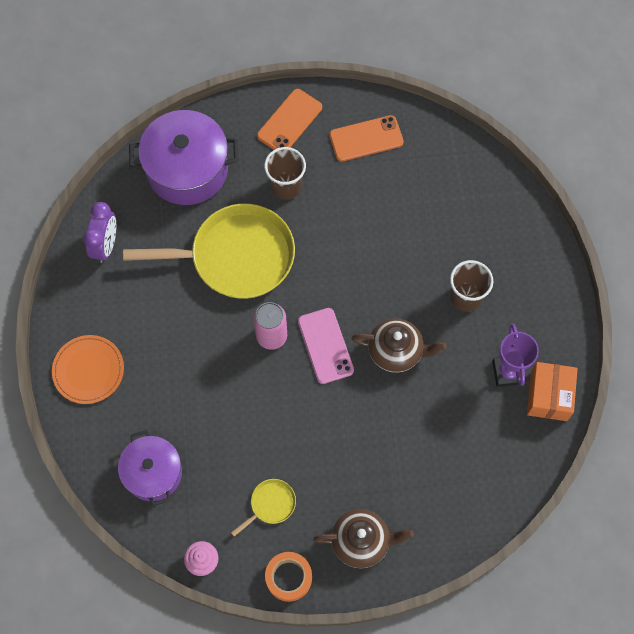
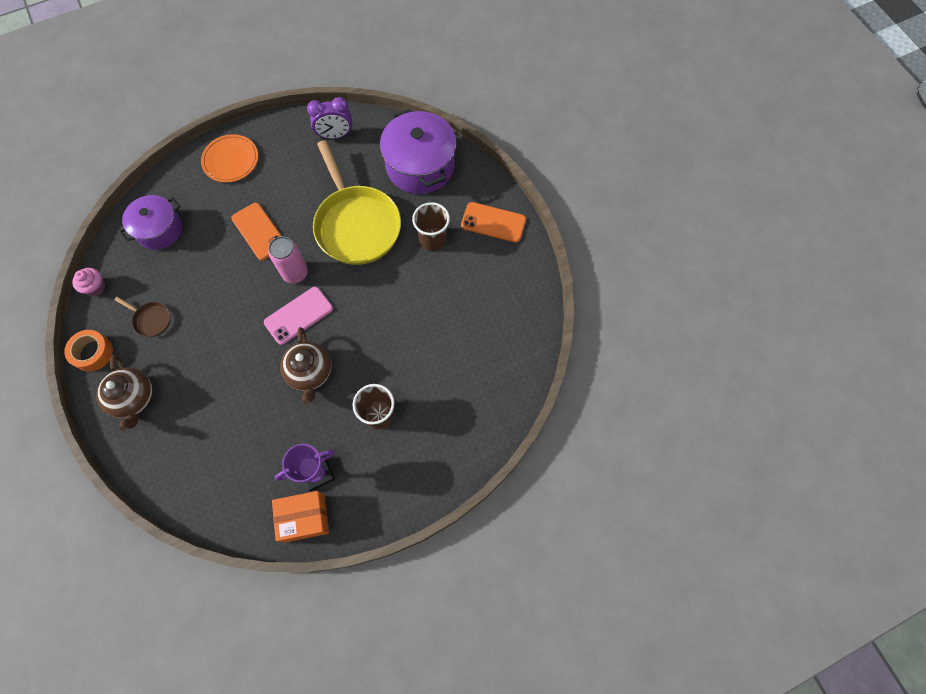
camera: 70 degrees right, 0 degrees up
(270, 504) = (151, 319): yellow pan -> brown pan
(366, 139) = (501, 285): orange phone -> orange phone (259, 231)

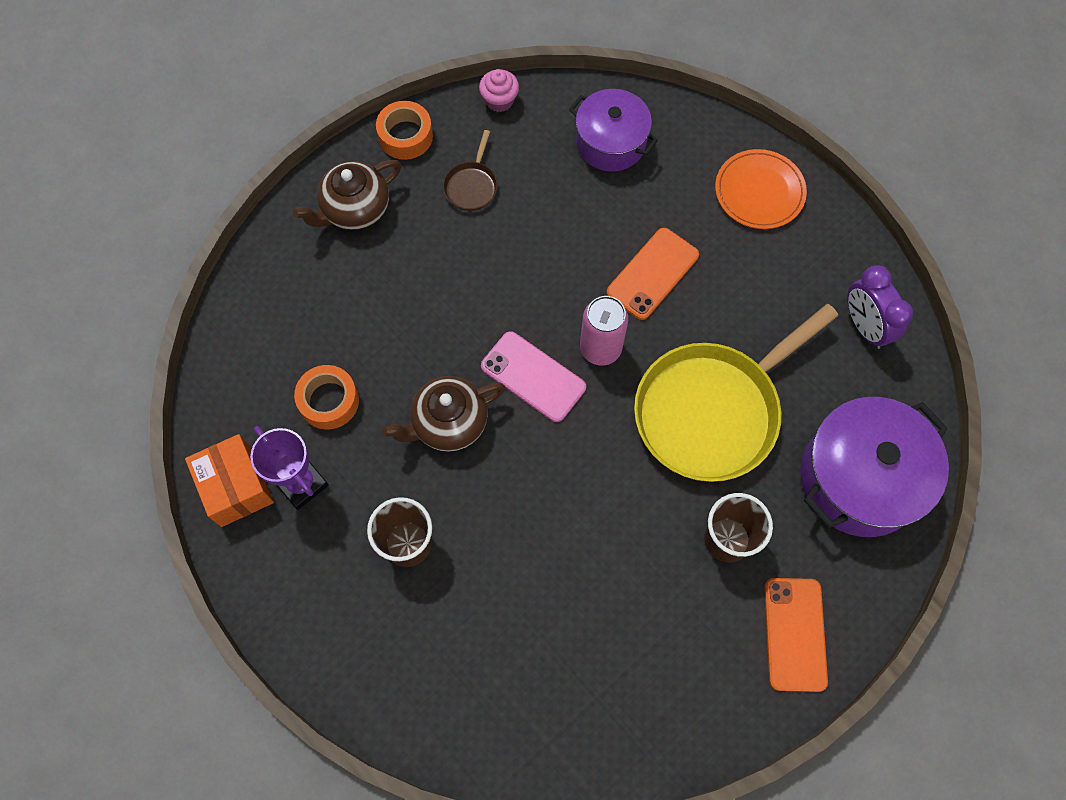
camera: 75 degrees right, 0 degrees up
(267, 444) = (329, 401): none -> orange tape

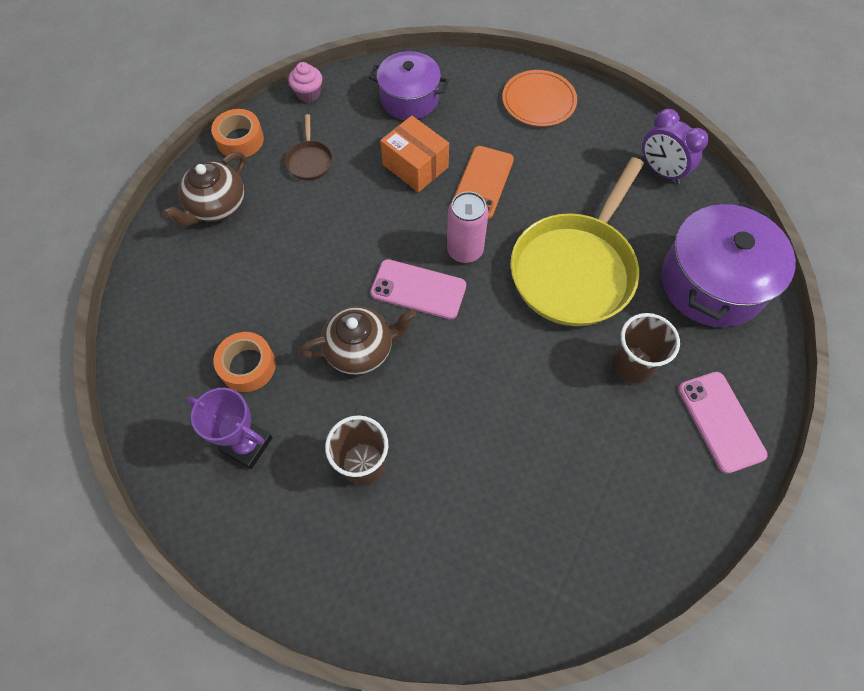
camera: 20 degrees left, 5 degrees down
(236, 487) = (186, 468): orange box -> orange box (415, 166)
(448, 423) = (360, 349): brown teapot -> brown teapot turned 150 degrees counterclockwise
(795, 634) = (720, 421): orange phone -> pink phone

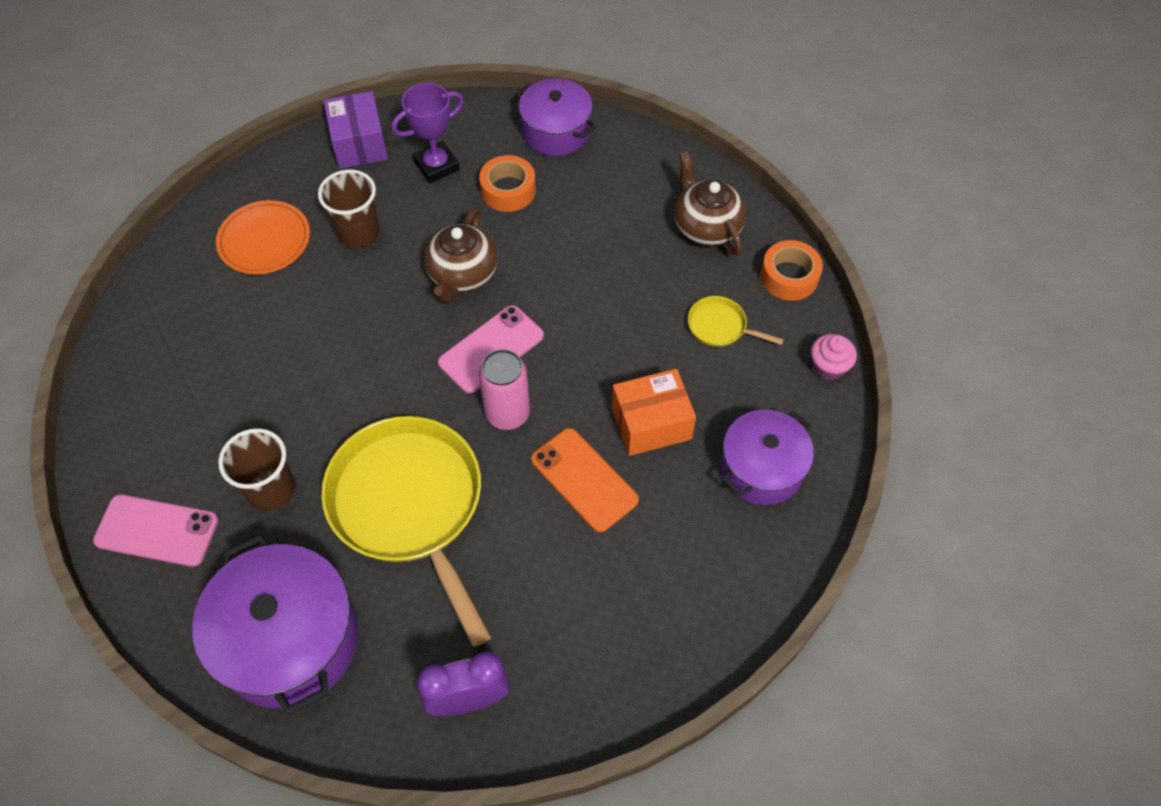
camera: 120 degrees right, 5 degrees down
(154, 365) = (556, 132): none -> purple pot
(252, 539) = (359, 144): none -> purple box
(309, 161) = (720, 326): brown pan -> yellow pan
(538, 101) = (673, 621): orange plate -> orange plate (264, 240)

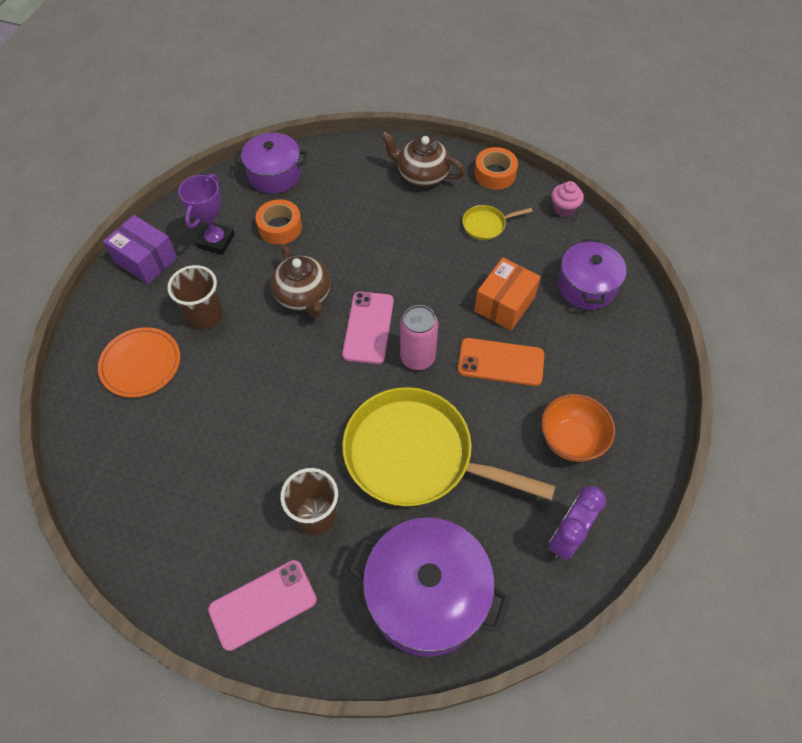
camera: 40 degrees left, 0 degrees up
(572, 612) = (571, 440): none -> orange bowl

